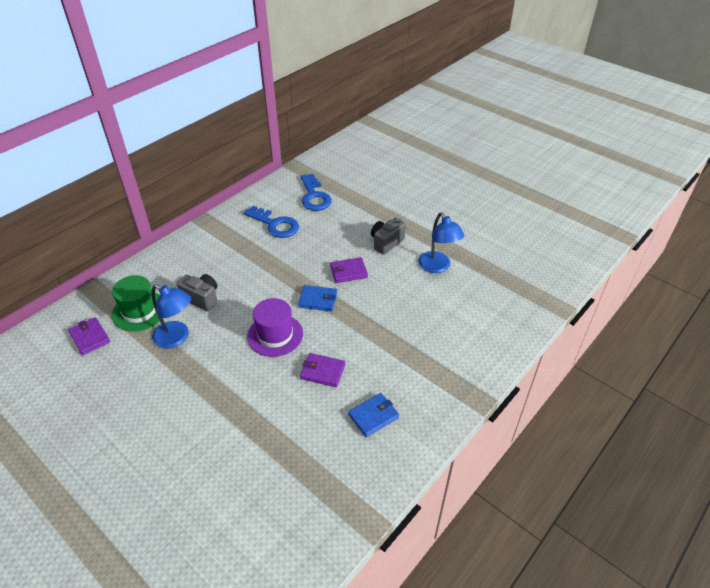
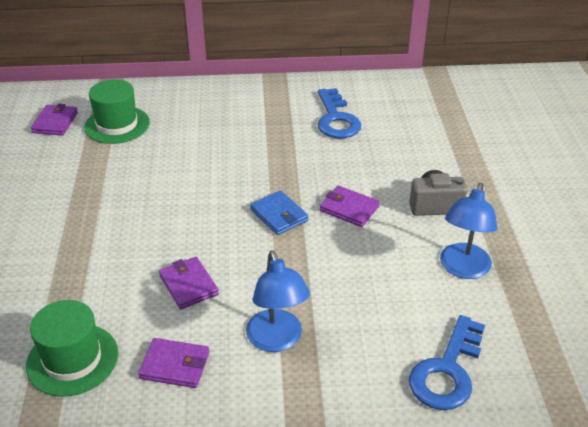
camera: 45 degrees right, 5 degrees down
(177, 338) = (113, 166): blue lamp -> blue lamp (277, 340)
(202, 298) = (178, 146): grey camera -> none
(275, 335) = (194, 220): purple hat -> none
(314, 196) = (416, 114): blue key -> blue key (447, 371)
(317, 458) = (72, 359): none -> green hat
(373, 416) = (175, 365): blue wallet -> purple wallet

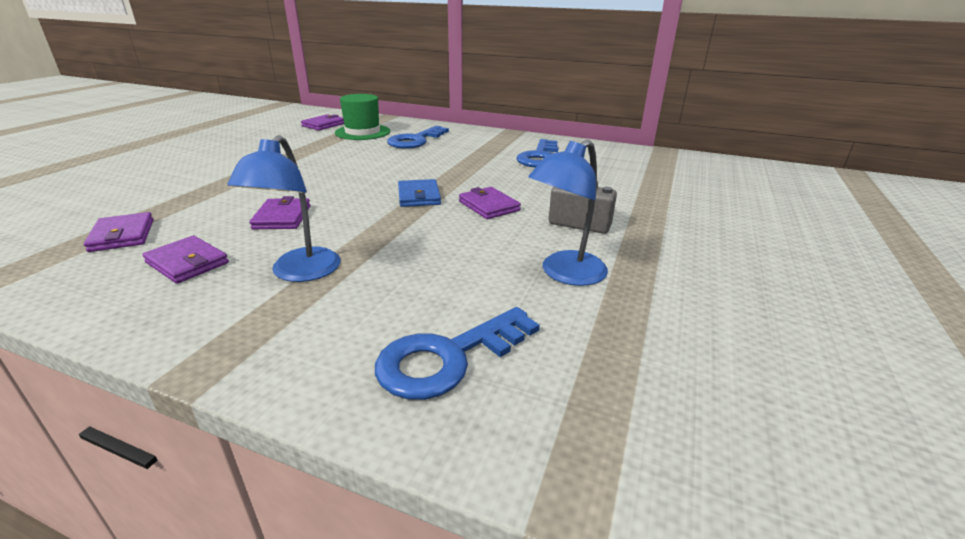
camera: 25 degrees right, 10 degrees down
(72, 359) = (122, 235): green hat -> purple wallet
(190, 125) = (415, 140): none -> blue key

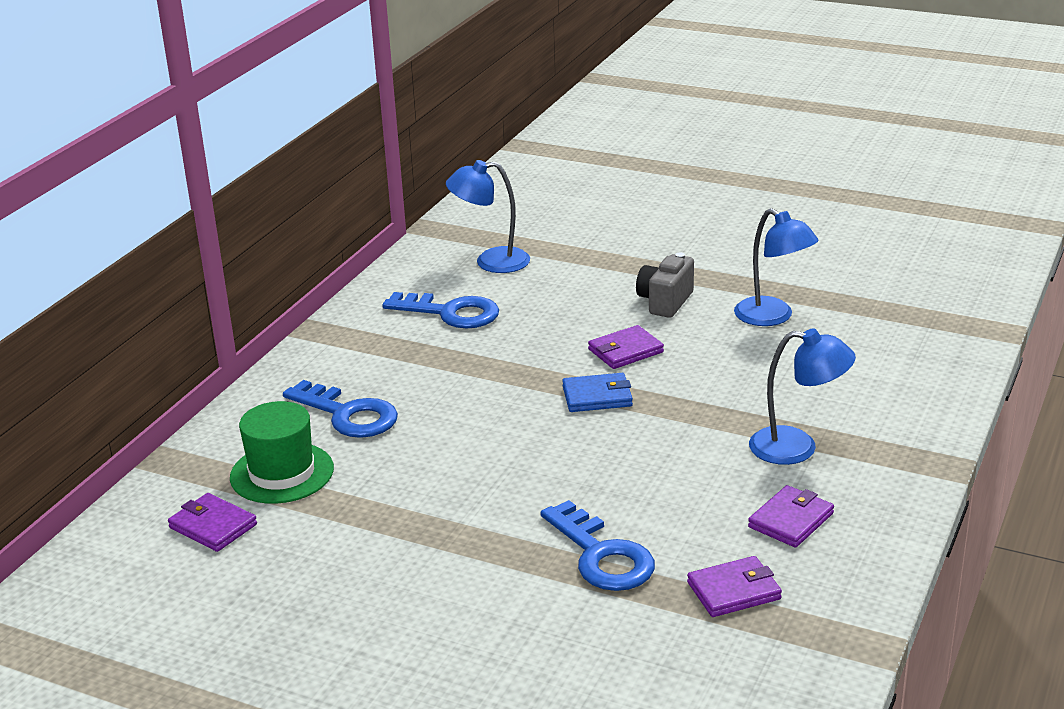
camera: 85 degrees left, 0 degrees up
(282, 217) = (669, 484): purple wallet -> none
(448, 358) = (899, 367): blue key -> blue key (602, 556)
(622, 166) = (491, 262): none -> blue lamp

